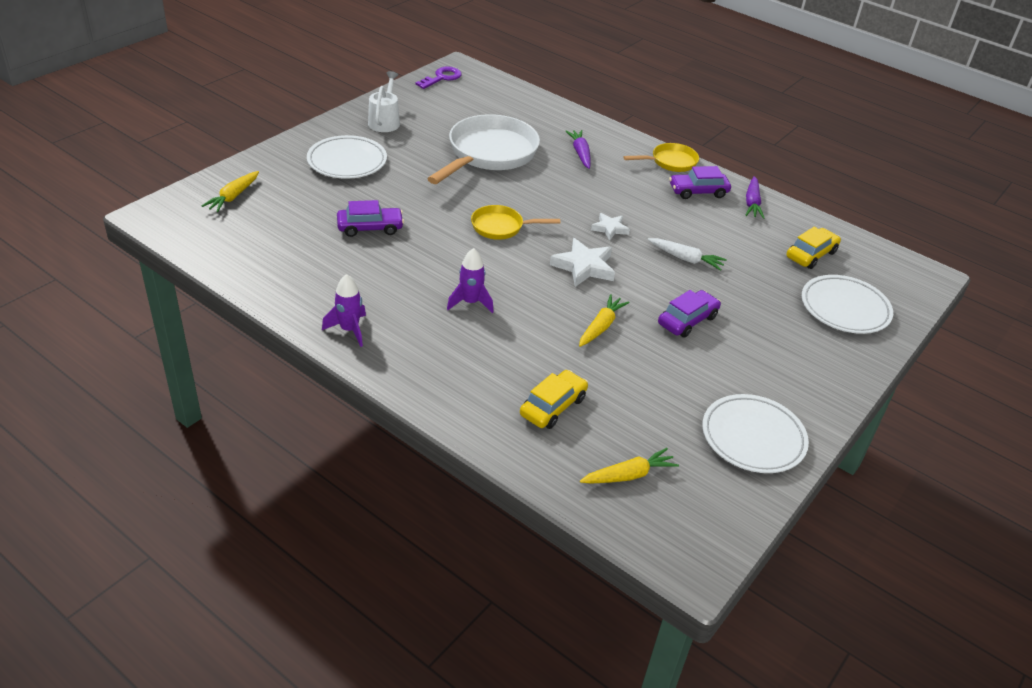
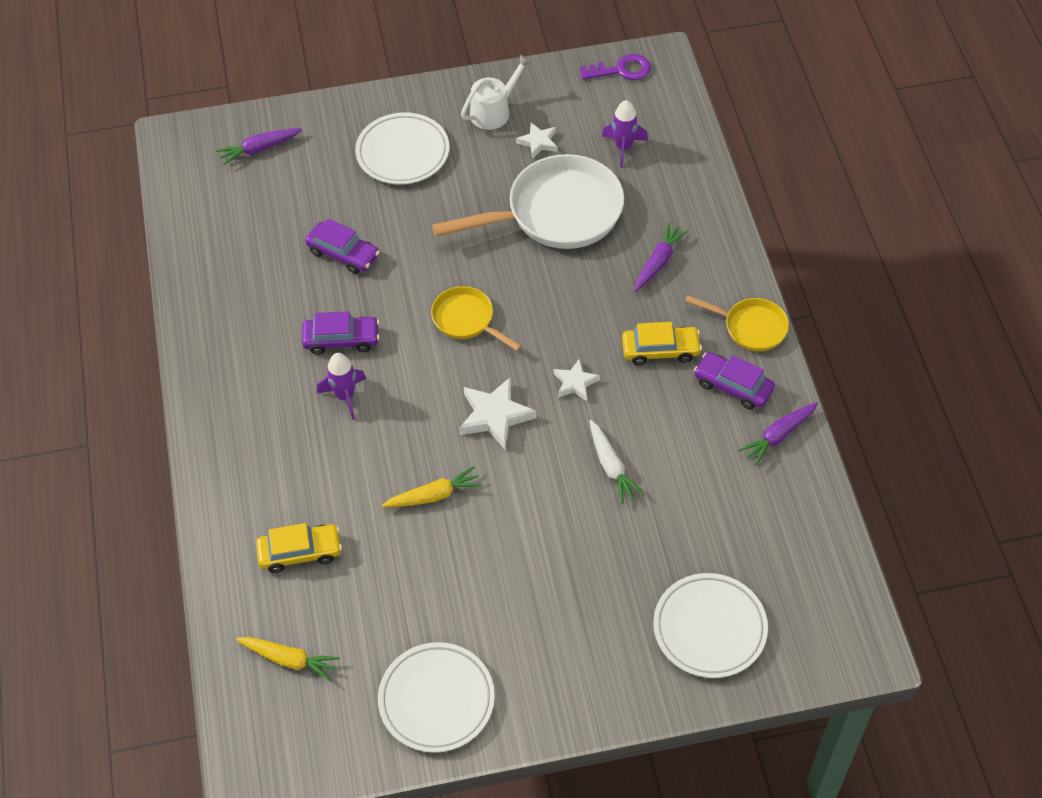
camera: 45 degrees right, 15 degrees up
(233, 197) = (259, 149): yellow carrot -> purple carrot
(349, 330) = (215, 366): purple rocket -> purple rocket (623, 147)
(433, 126) = (538, 142): none -> white star
(687, 320) = (525, 540): purple car -> purple car (341, 340)
(811, 255) = (759, 542): yellow car -> yellow car (660, 350)

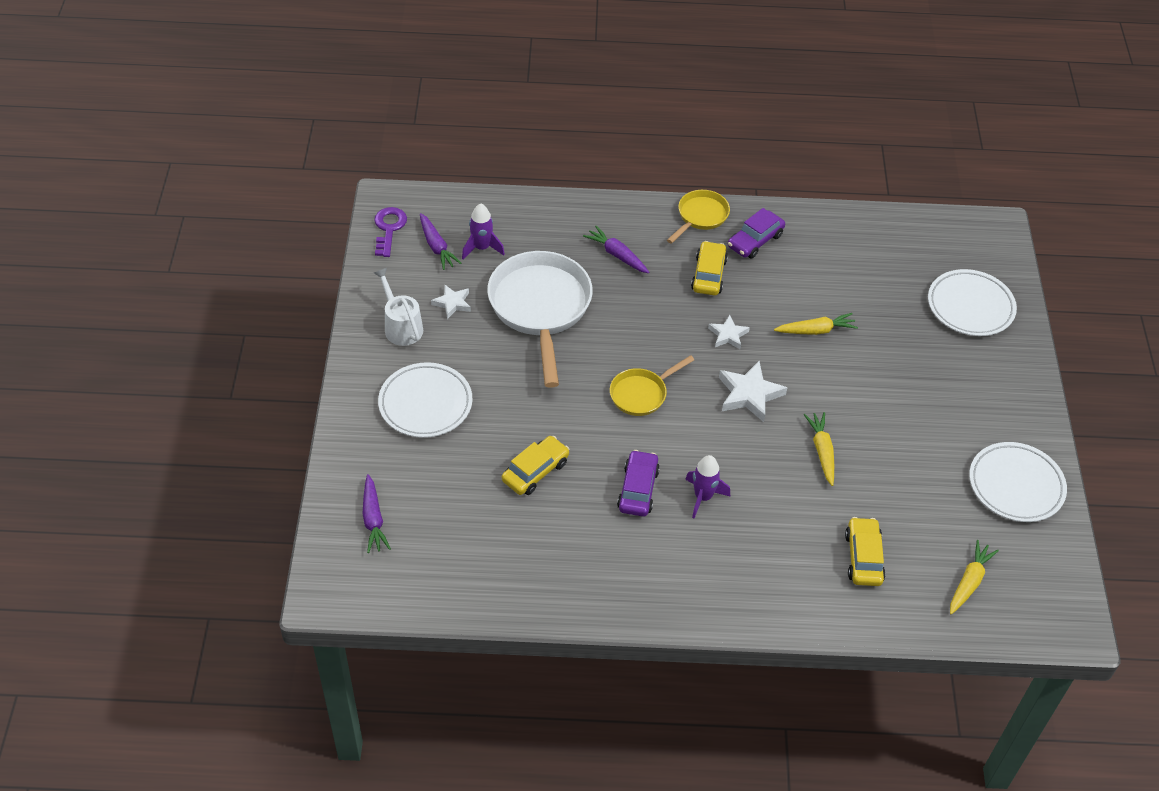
camera: 80 degrees left, 5 degrees down
(343, 254) = (535, 471): purple car -> yellow car
(611, 466) = (816, 330): white carrot -> yellow carrot
(778, 436) = (808, 227): purple carrot -> purple carrot (436, 247)

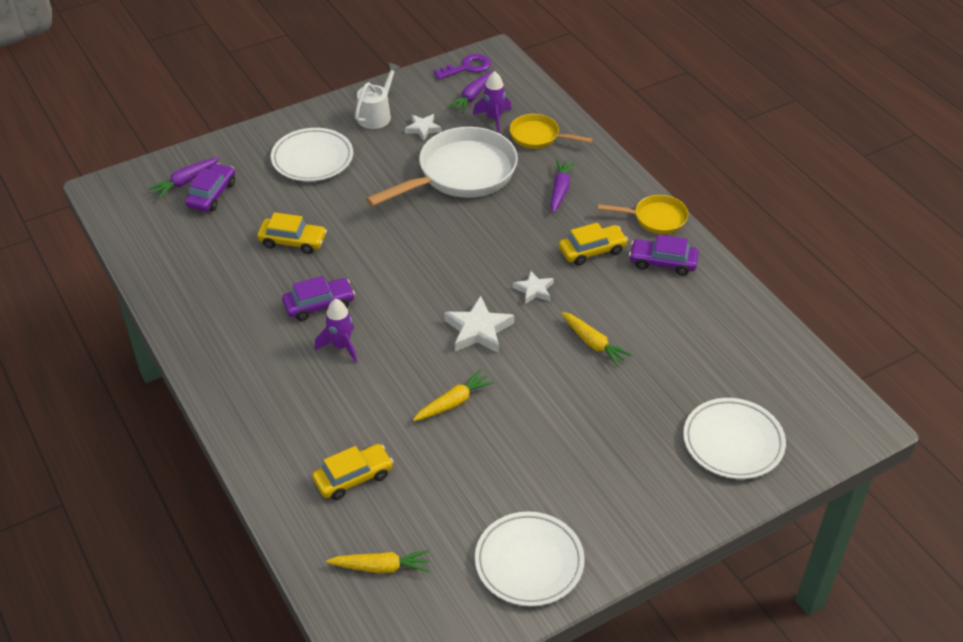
camera: 60 degrees right, 5 degrees down
(413, 505) = (212, 194): none -> purple car
(641, 394) = (421, 266): yellow pan -> yellow pan (538, 136)

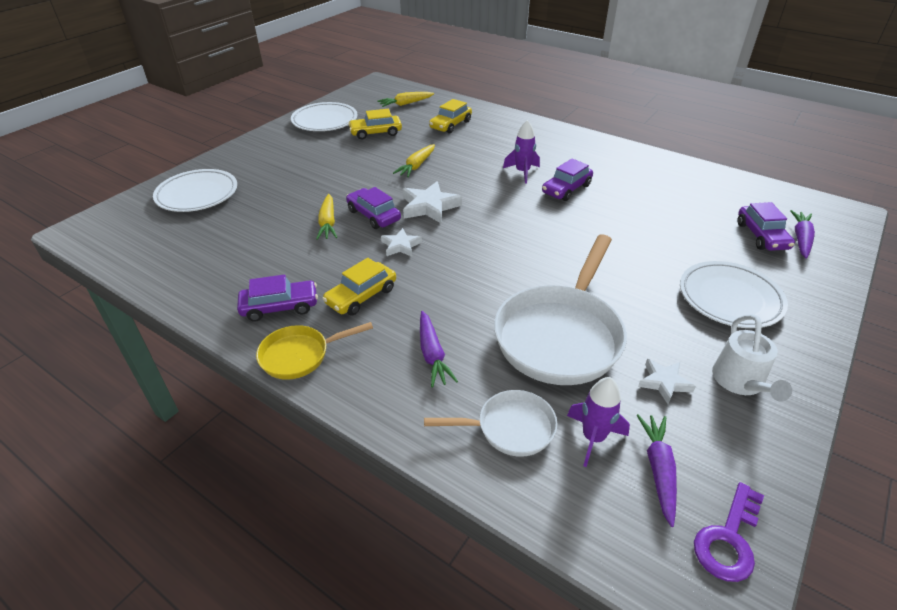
camera: 155 degrees right, 5 degrees down
(293, 241) = (642, 222): yellow car -> yellow car (376, 133)
(538, 136) = (510, 428): yellow pan -> white pan
(542, 338) = (374, 215): none -> purple car
(593, 343) = (328, 223): yellow carrot -> yellow carrot turned 120 degrees counterclockwise

